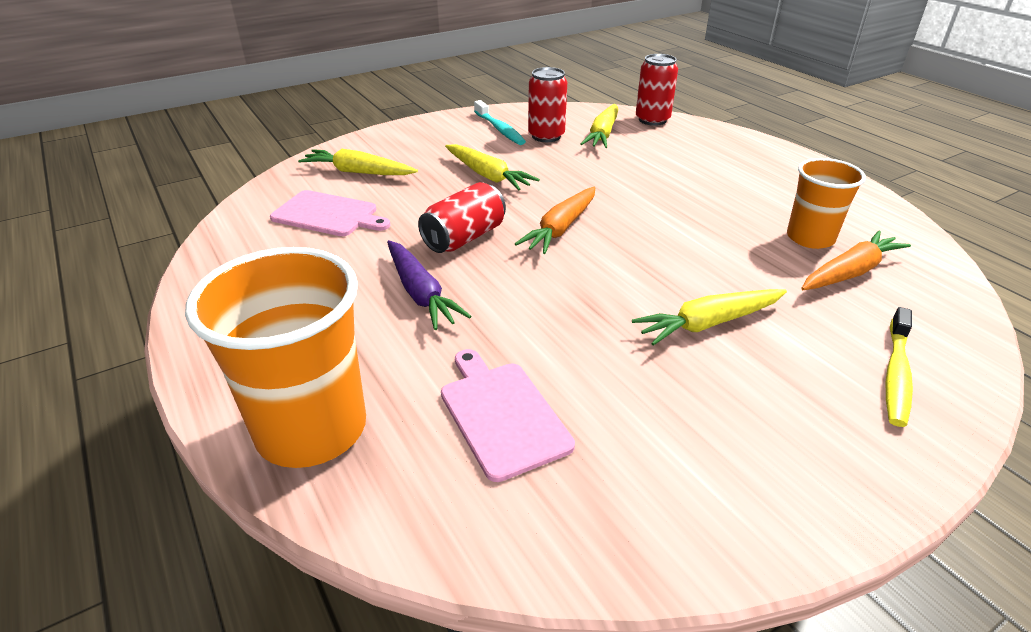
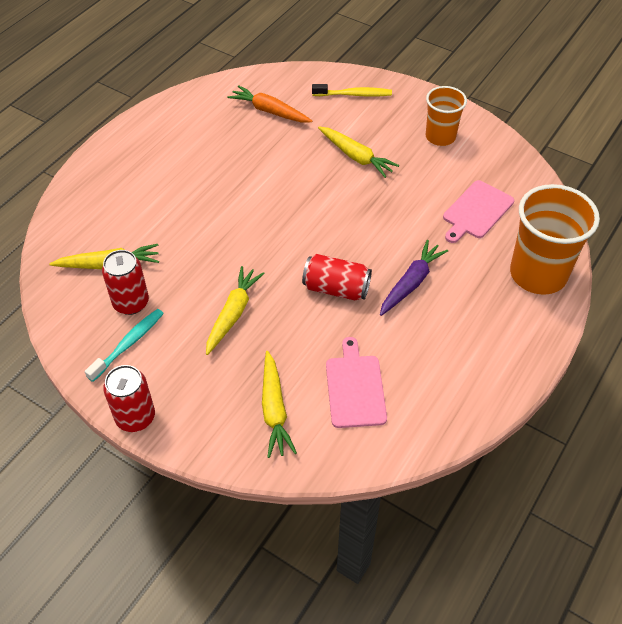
camera: 115 degrees left, 15 degrees up
(561, 228) = (293, 242): orange carrot -> none
(652, 120) = (59, 239): red can -> red can (135, 417)
(810, 238) = (237, 128): orange cup -> orange cup (440, 137)

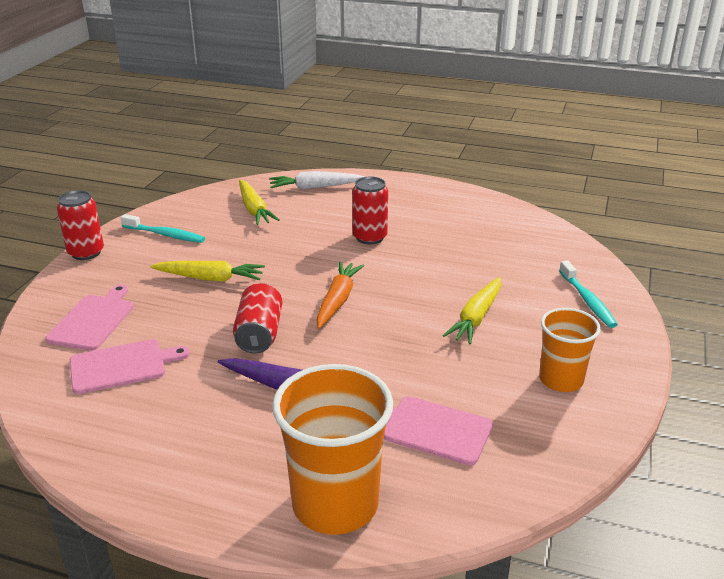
camera: 75 degrees right, 20 degrees down
(85, 210) = (314, 187): none -> white carrot
(131, 303) = (212, 227): red can -> red can (369, 237)
(270, 111) = (512, 251): orange carrot -> orange carrot (337, 300)
(274, 410) = (93, 320): yellow carrot -> pink cutting board
(354, 94) = (587, 300): yellow toothbrush -> turquoise toothbrush

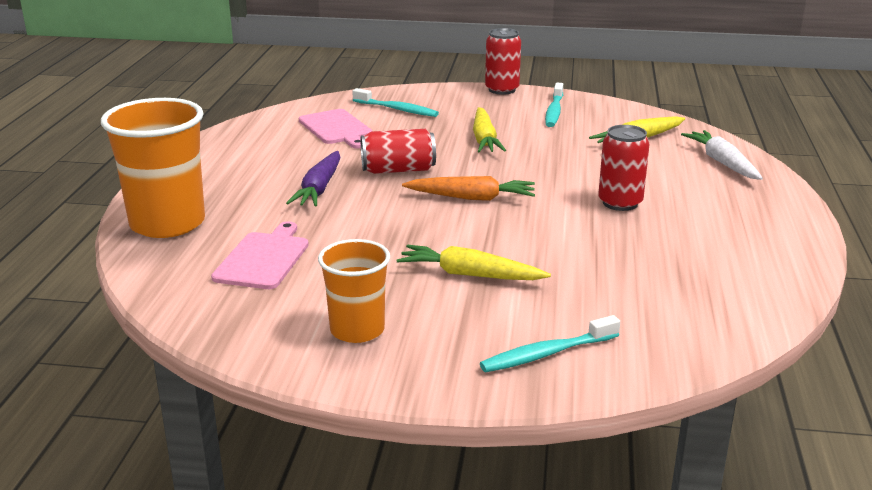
camera: 80 degrees right, 5 degrees down
(93, 320) = (397, 109): pink cutting board -> turquoise toothbrush

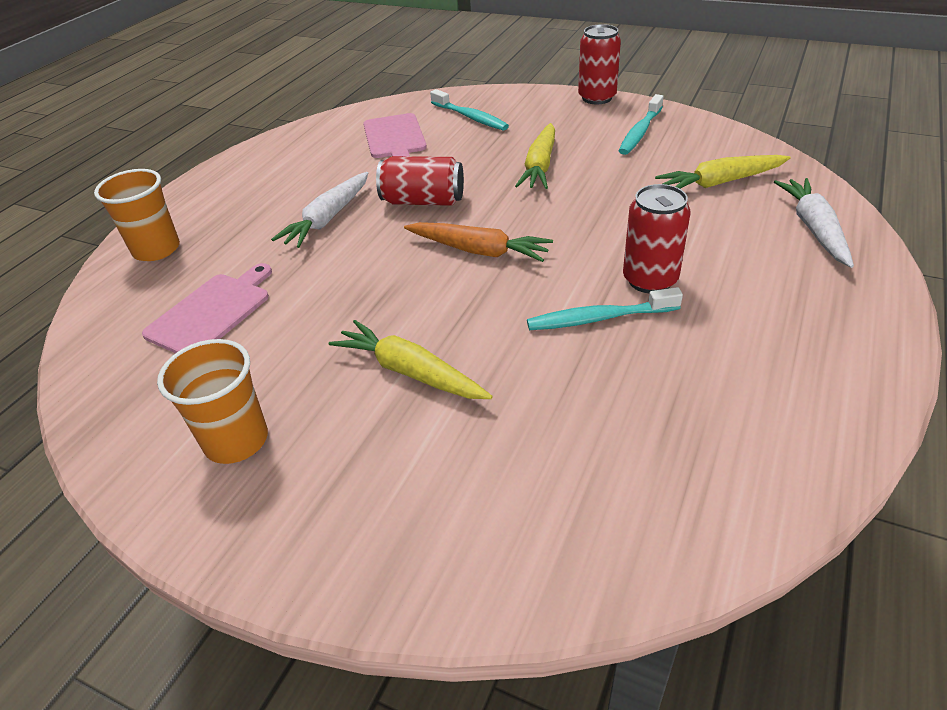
camera: 20 degrees right, 15 degrees up
(167, 223) = (156, 249): orange cup -> orange cup, size x0.61
(319, 188) = (328, 218): purple carrot -> white carrot
(546, 354) = (426, 529): turquoise toothbrush -> turquoise toothbrush (598, 318)

